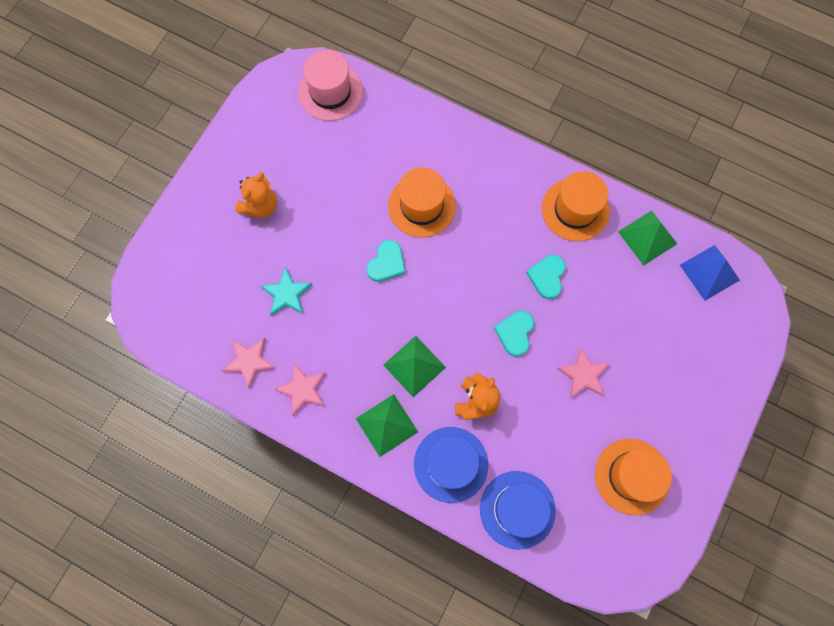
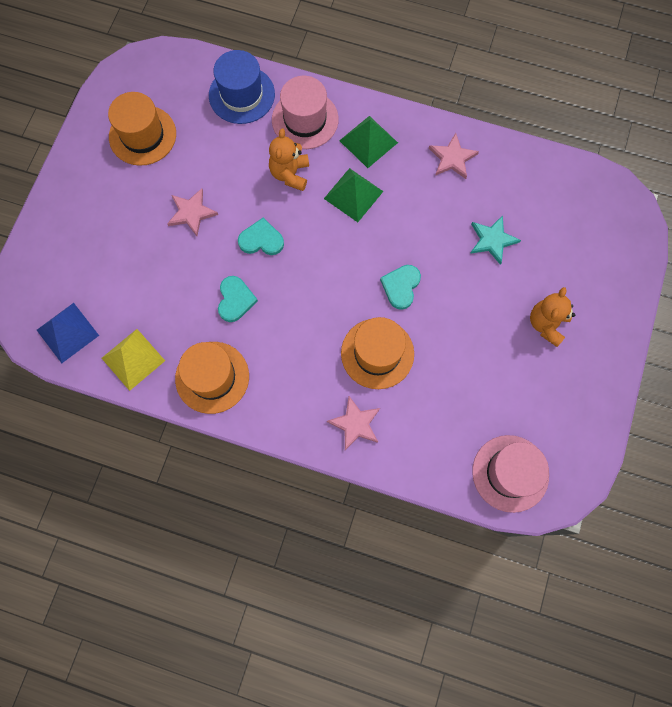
camera: 170 degrees right, 0 degrees up
(249, 361) = (508, 174): pink star -> pink star (355, 424)
(451, 464) = (305, 119): blue hat -> pink hat
(515, 333) = (261, 240): turquoise heart -> turquoise heart turned 90 degrees counterclockwise
(647, 237) = (133, 359): green pyramid -> yellow pyramid

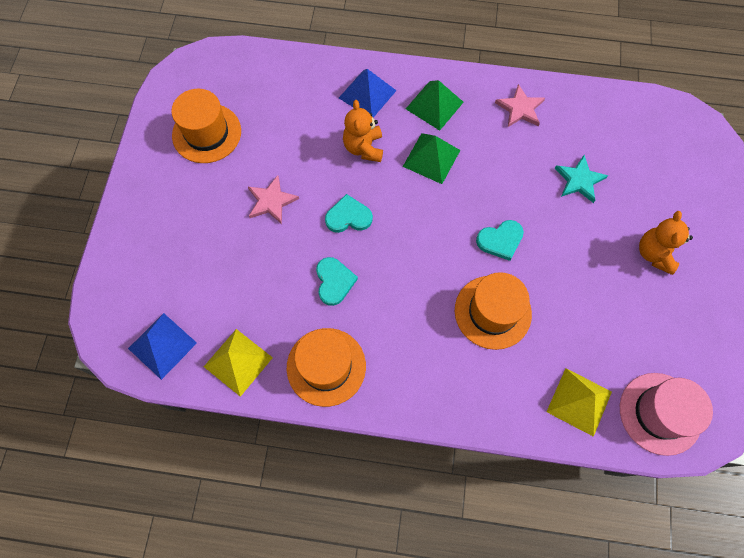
camera: 10 degrees left, 5 degrees down
(241, 95) = (299, 80): blue hat -> none
(305, 119) = (367, 94): pink hat -> blue pyramid
(355, 424) = (487, 389): pink star -> none
(401, 286) = (500, 240): turquoise heart -> turquoise heart turned 120 degrees counterclockwise
(437, 449) = (579, 401): none -> yellow pyramid

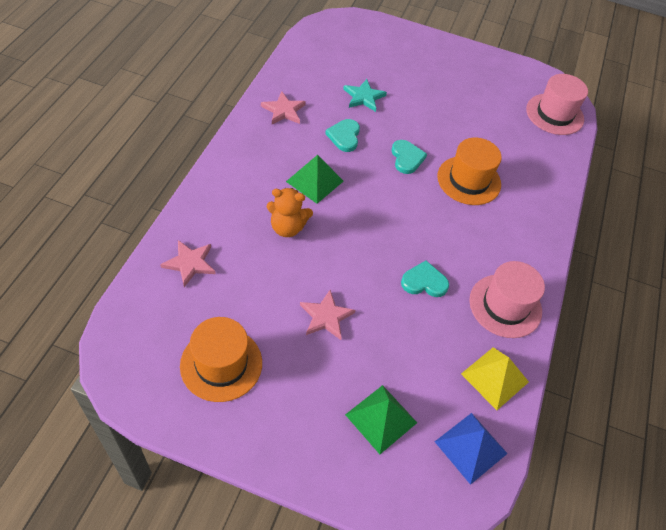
camera: 85 degrees left, 15 degrees down
(300, 84) = (190, 263): none -> pink star
(326, 366) = (505, 306): orange hat -> pink hat
(348, 217) = (359, 256): turquoise heart -> turquoise heart (344, 136)
(367, 94) = (226, 210): blue pyramid -> none
(434, 105) = (258, 164): green pyramid -> green pyramid (381, 418)
(579, 401) = (544, 152): yellow pyramid -> none
(654, 253) = (435, 78): orange teddy bear -> none

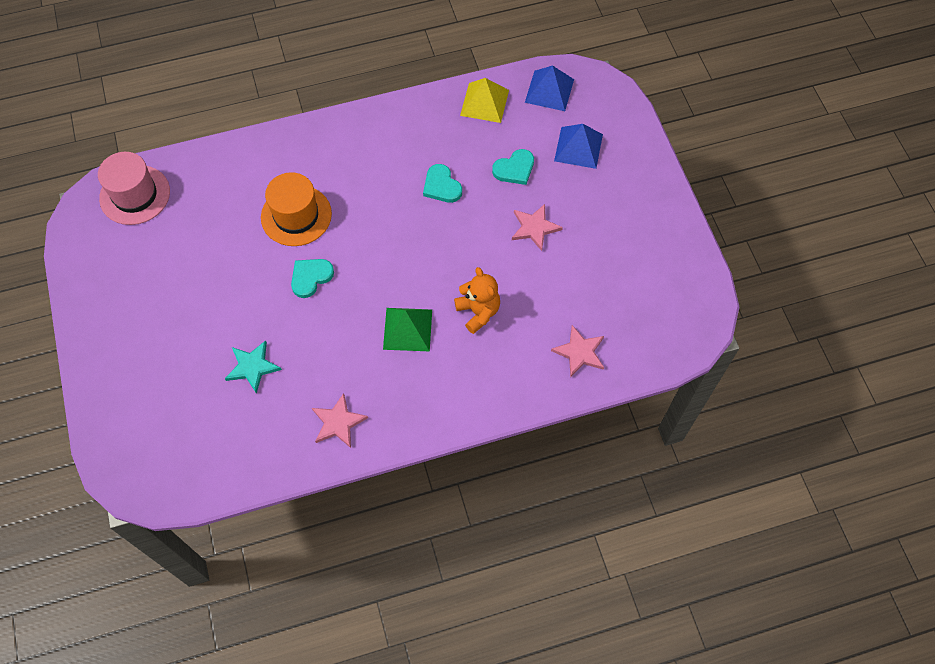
camera: 120 degrees left, 10 degrees up
(221, 364) = (635, 263): orange hat -> none
(344, 136) = (327, 345): turquoise heart -> turquoise heart (514, 169)
(381, 418) = (578, 147): green pyramid -> blue pyramid
(505, 306) = (415, 125): pink hat -> none

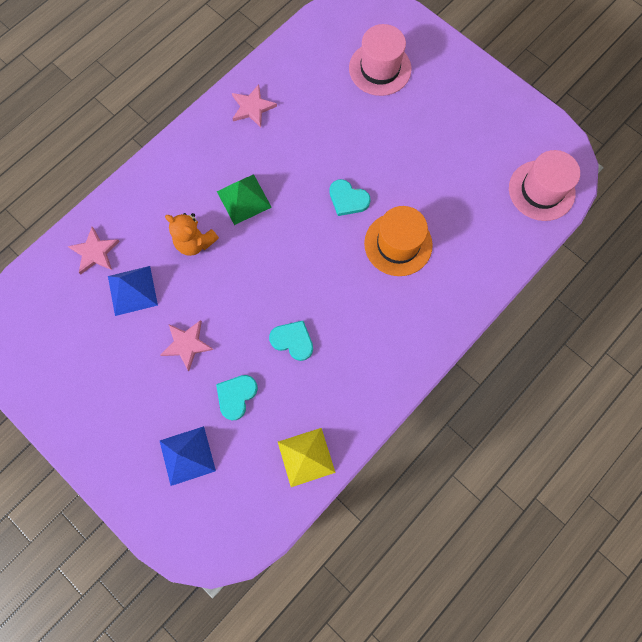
camera: 150 degrees right, 10 degrees up
(178, 394) = (380, 69): none -> pink hat
(252, 367) = (341, 112): turquoise star -> none
(310, 277) = (348, 199): turquoise heart -> turquoise heart turned 105 degrees clockwise
(549, 90) = (249, 510): blue pyramid -> blue pyramid (132, 290)

